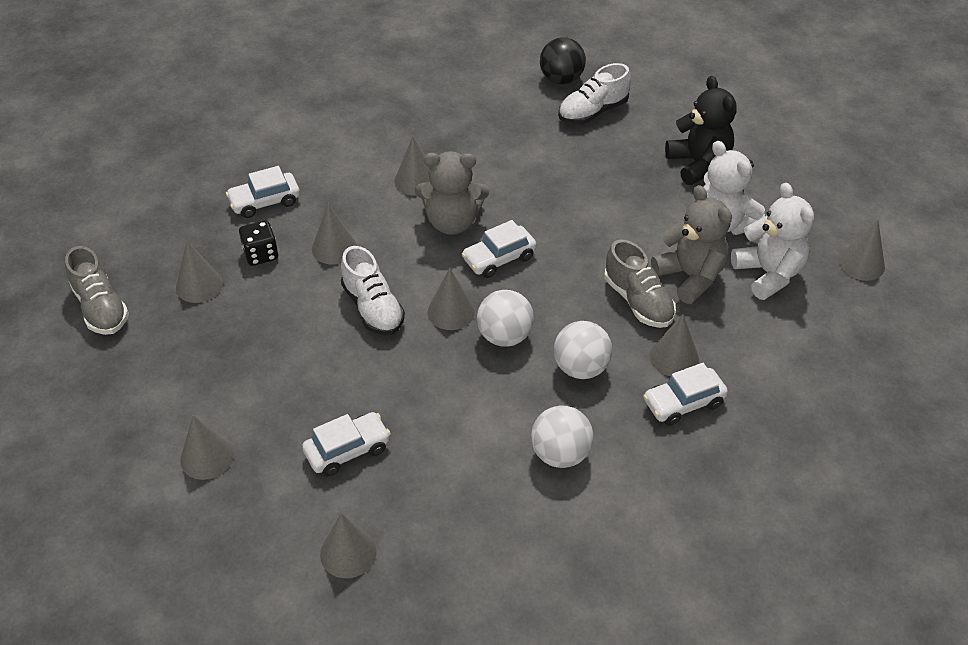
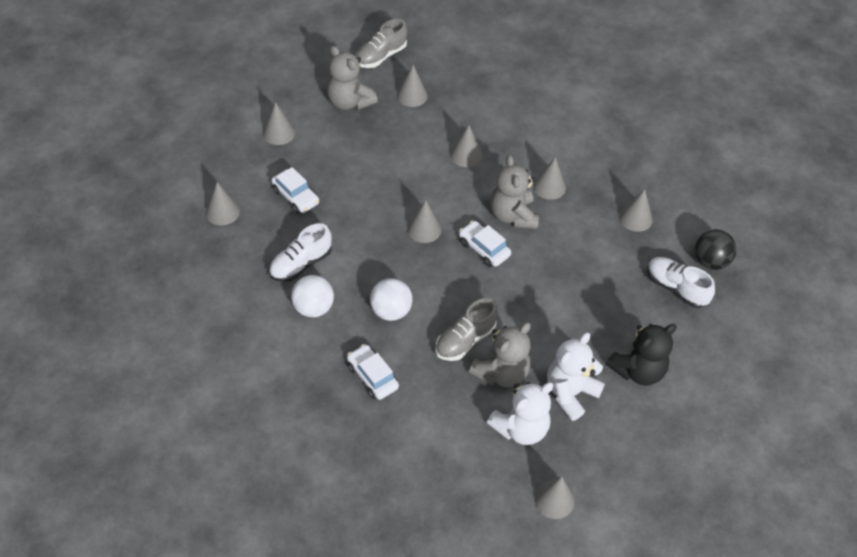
camera: 75 degrees right, 5 degrees up
(179, 359) = (349, 102): none -> grey teddy bear
(261, 254) = (448, 119): black dice -> none
(265, 202) = (498, 109): white car -> none
(373, 308) = (416, 186): white shoe -> white shoe (301, 264)
(504, 336) = (409, 263): white ball -> none
(674, 357) = (414, 368): grey cone -> grey cone (635, 218)

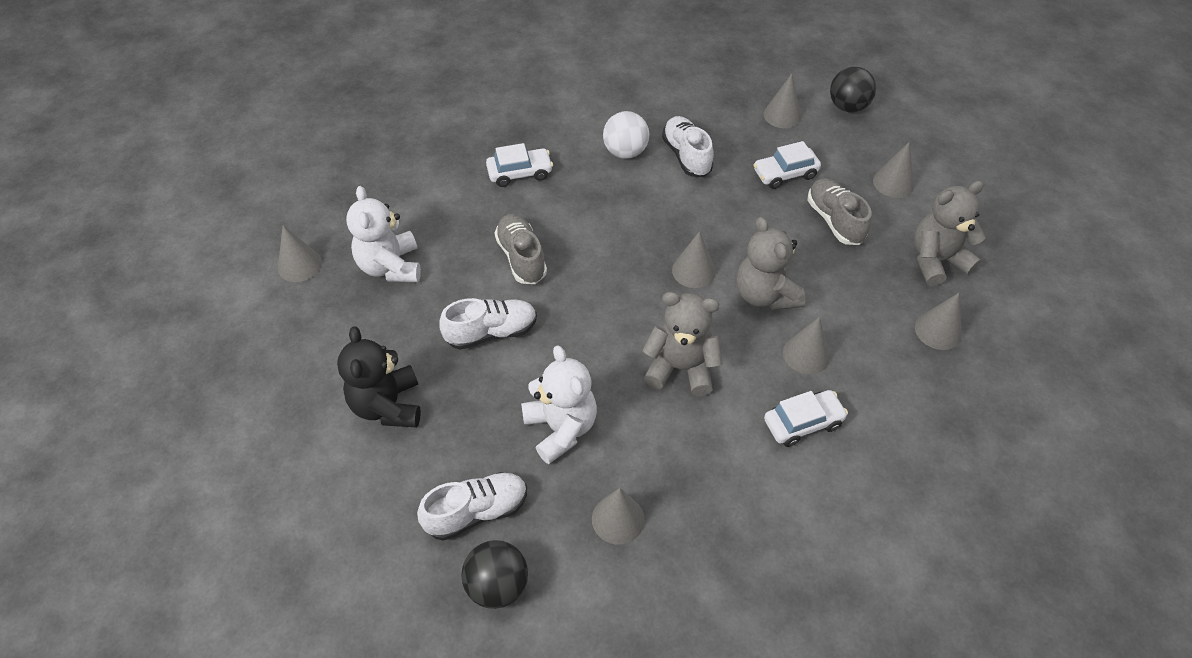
camera: 115 degrees right, 0 degrees up
(195, 172) = (847, 107): none -> black ball
(381, 56) = (1028, 320): grey shoe -> grey shoe (834, 220)
(391, 311) = (591, 208): white ball -> none
(484, 249) = (639, 318): white car -> white car (803, 423)
(501, 373) = (463, 274): grey teddy bear -> grey teddy bear (764, 295)
(544, 332) = (491, 332): none -> white shoe
(549, 186) = (716, 431): grey cone -> none
(570, 393) = (402, 326): white teddy bear -> white teddy bear (561, 428)

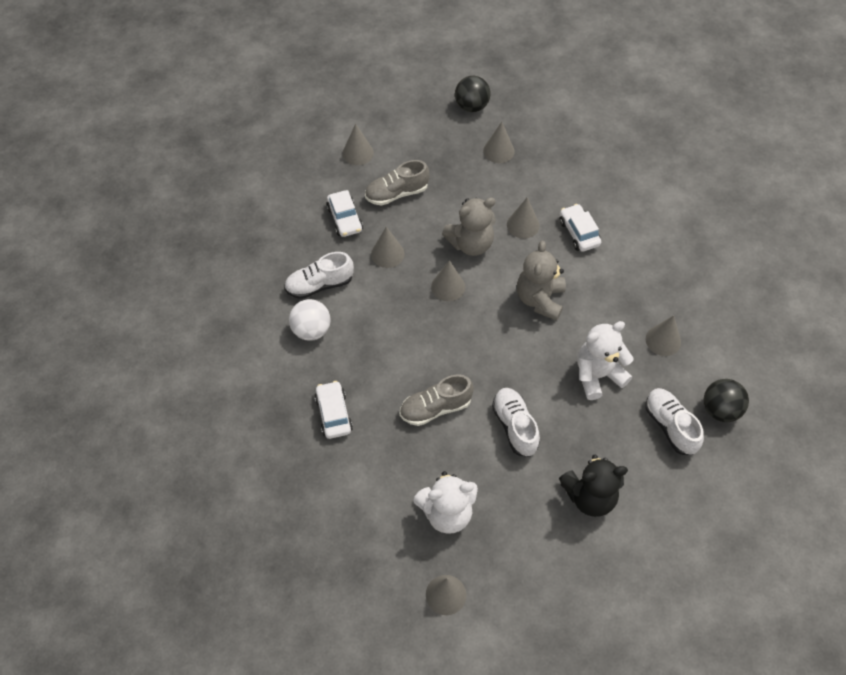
camera: 90 degrees left, 5 degrees up
(782, 115) = (273, 214): grey cone -> grey cone (387, 254)
(847, 107) = (267, 169): black ball -> black ball (471, 106)
(936, 261) = (436, 141): grey teddy bear -> none

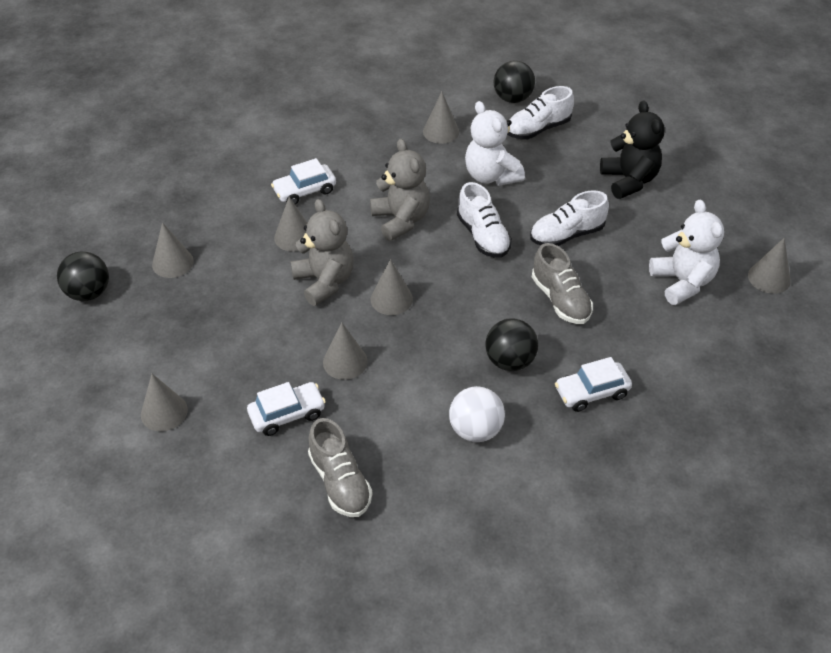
camera: 95 degrees left, 10 degrees down
(319, 285) = (402, 430): white shoe -> white shoe (483, 236)
(373, 361) = (510, 361): none -> black ball
(396, 193) = (242, 361): grey shoe -> grey shoe (340, 482)
(540, 299) = (401, 220): grey teddy bear -> grey teddy bear turned 120 degrees counterclockwise

